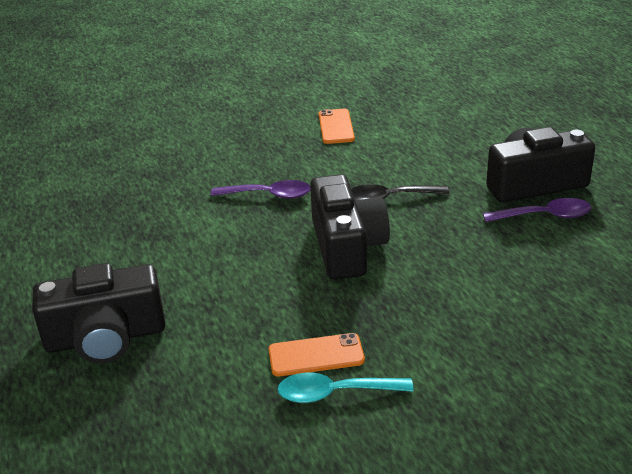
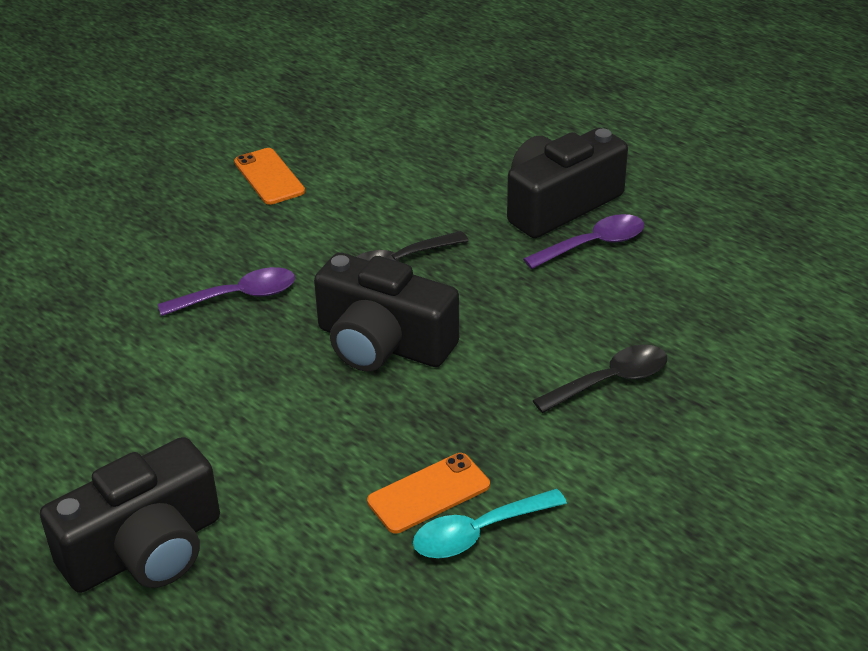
camera: 25 degrees left, 5 degrees up
(347, 247) = (383, 343): black camera -> black camera turned 150 degrees clockwise
(502, 314) = (610, 381): none -> black spoon

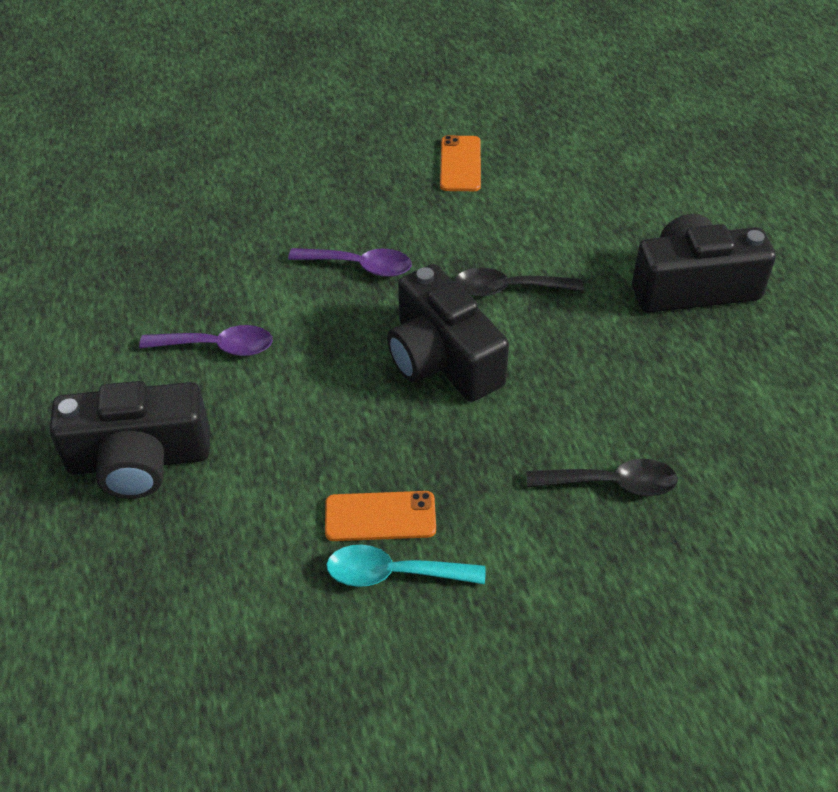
camera: 30 degrees right, 10 degrees up
(593, 244) = (695, 340): purple spoon -> purple spoon (217, 346)

